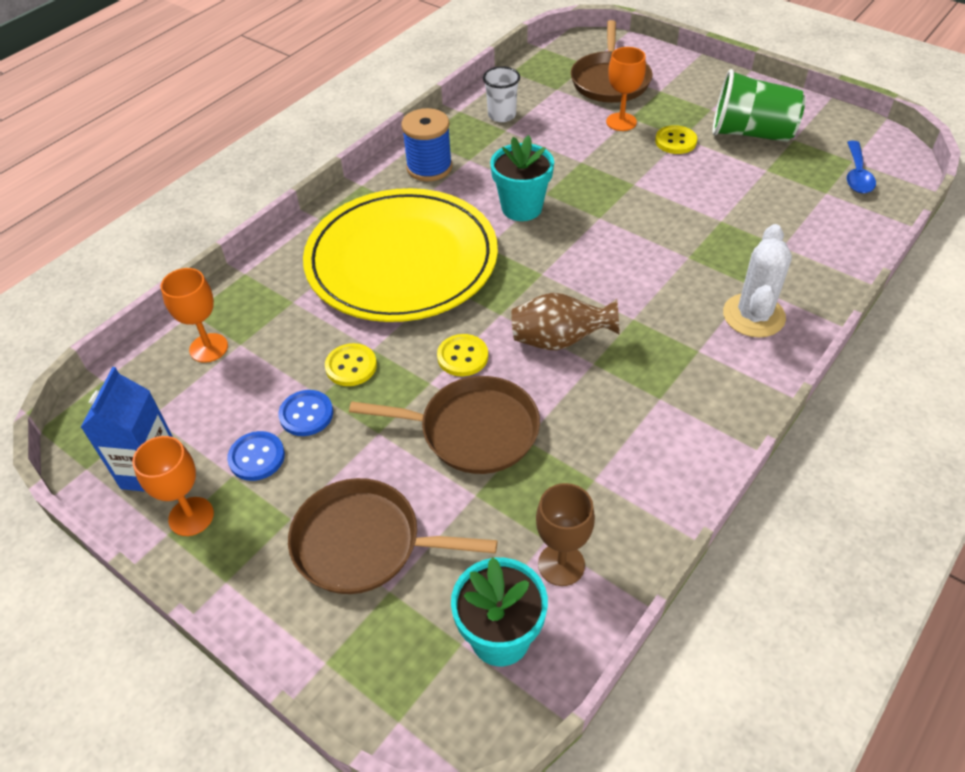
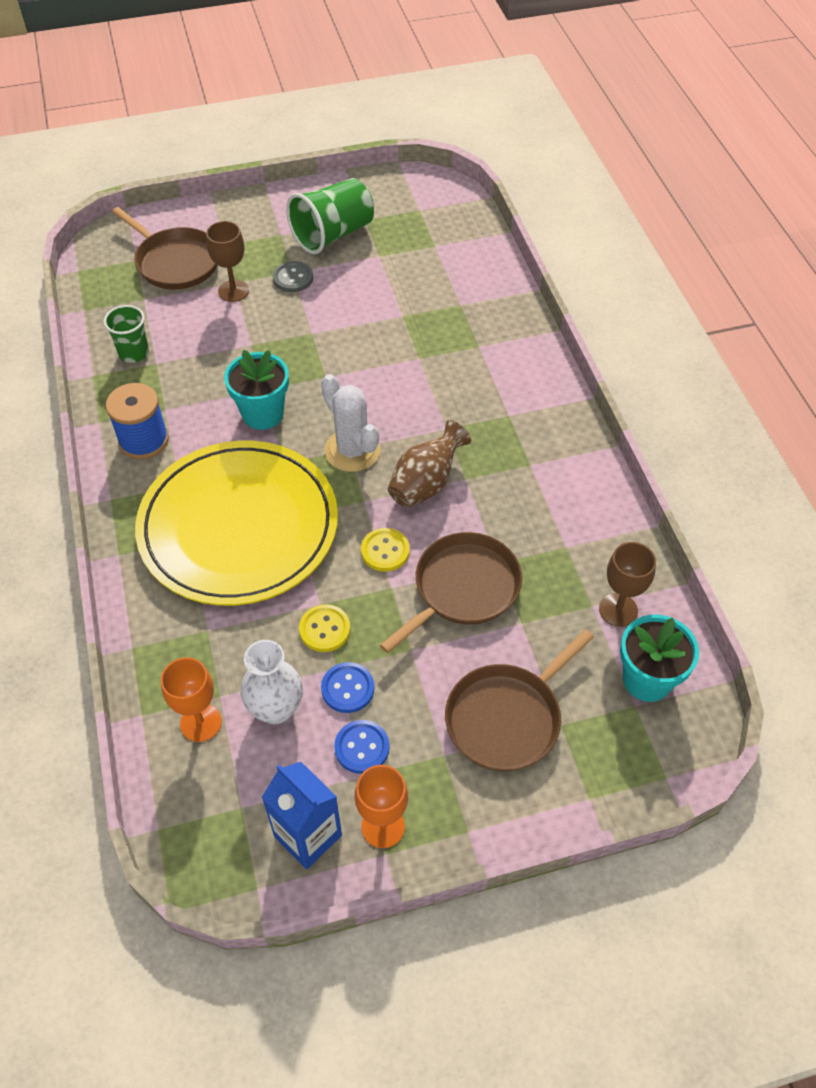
camera: 55 degrees left, 5 degrees up
(253, 382) = (276, 709): none -> white vase
(502, 115) = (134, 353): white cup -> green cup
(621, 122) = (233, 291): orange goblet -> brown goblet
(675, 141) = (293, 278): yellow button -> grey button
(753, 315) = (506, 365): white cactus -> white cactus (352, 450)
(857, 175) = (436, 219): blue spoon -> none

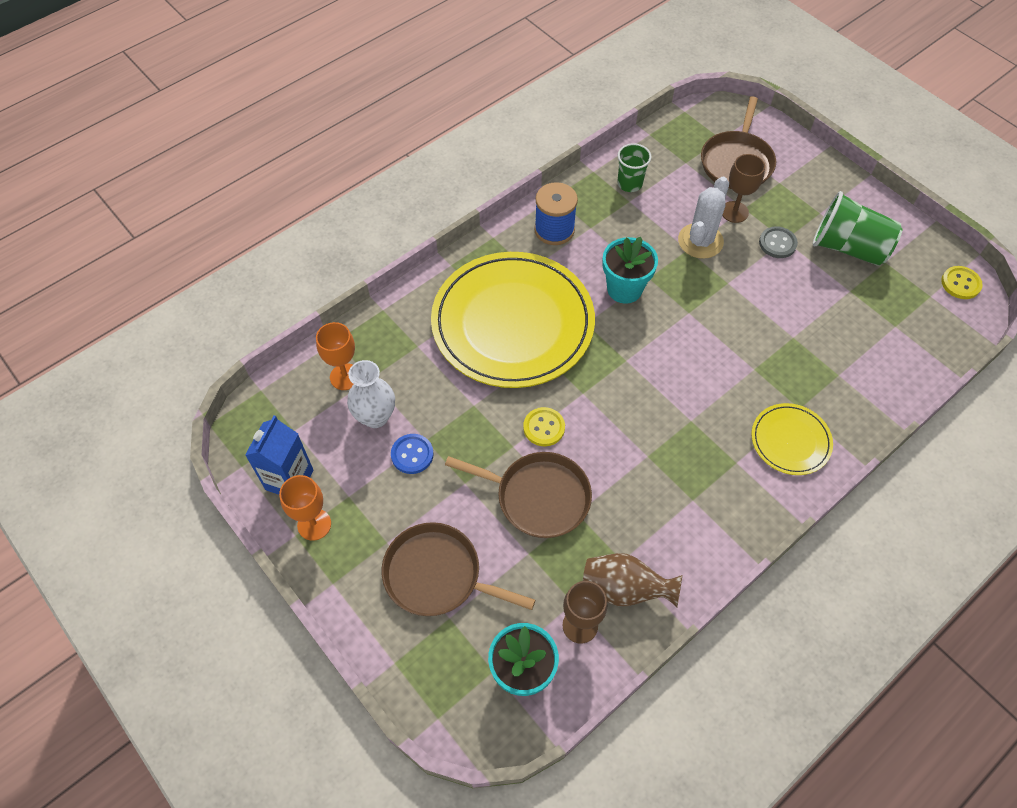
camera: 65 degrees right, 5 degrees up
(324, 629) = (454, 418): yellow button -> yellow button (960, 283)
(352, 450) = (626, 363): white cactus -> white cactus (700, 241)
(362, 747) = (369, 484): blue button -> none
(426, 483) = (625, 429): brown vase -> brown vase (624, 589)
(508, 367) = (790, 441): none -> yellow plate

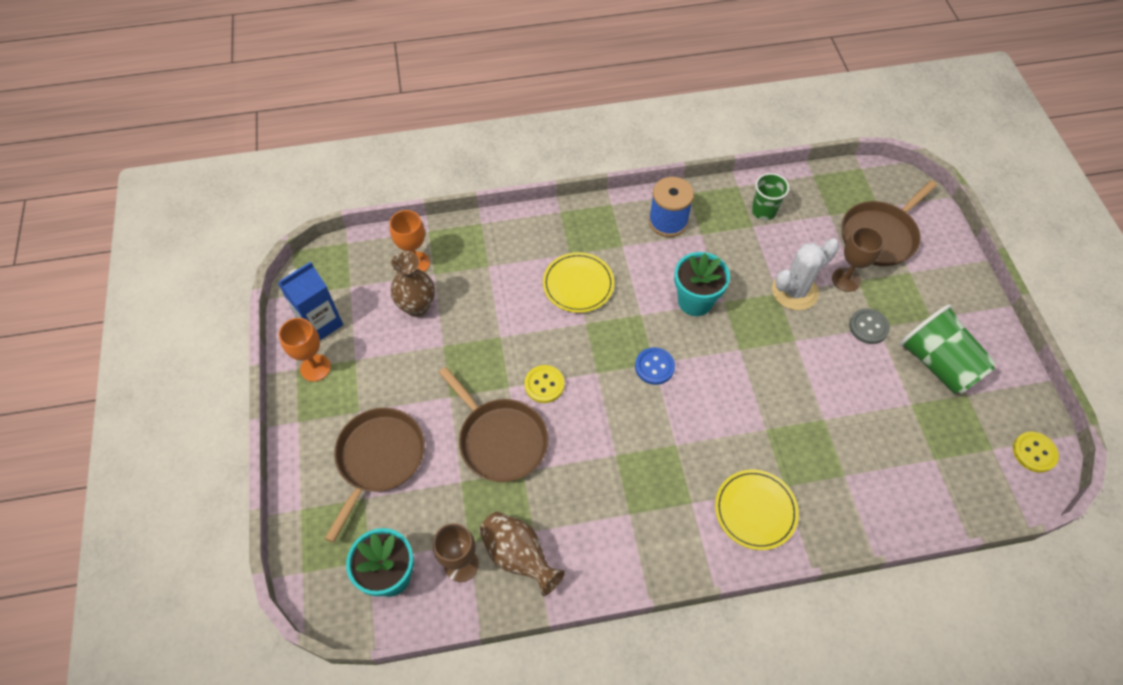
camera: 30 degrees right, 0 degrees up
(375, 416) = (417, 307): white vase -> brown vase
(412, 454) = (424, 352): blue button -> blue button (654, 367)
(438, 575) = (379, 459): brown pan -> brown pan turned 60 degrees clockwise
(512, 323) = (578, 284): yellow plate -> yellow plate, size x0.46

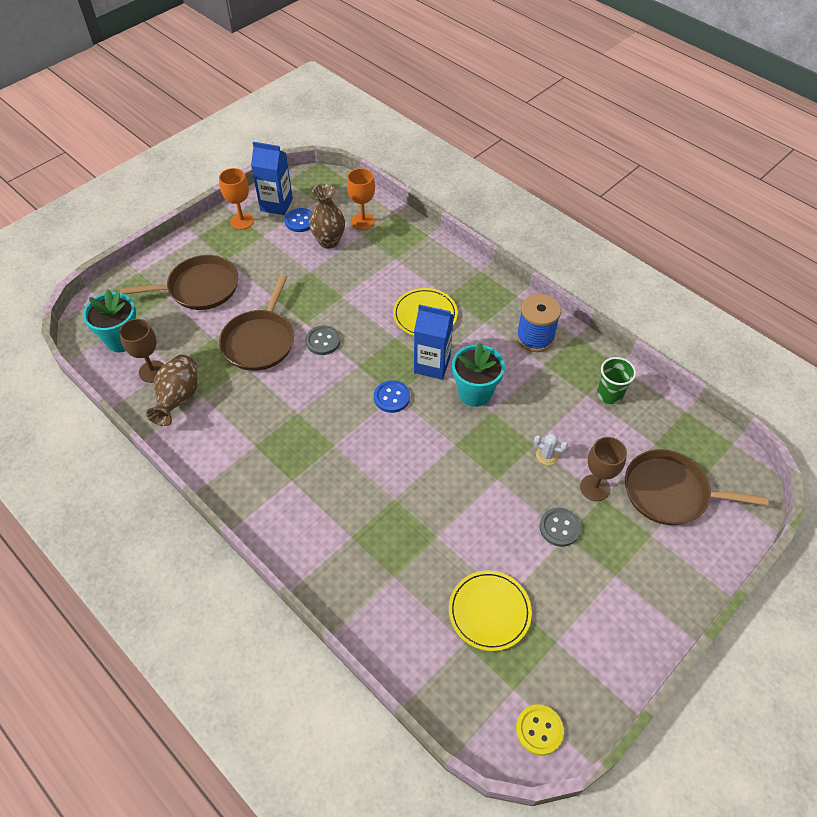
camera: 55 degrees right, 5 degrees down
(365, 315) = (300, 221): none -> blue button
(544, 385) = (323, 341): yellow button -> grey button
(640, 314) = (432, 365): none -> blue carton
(755, 510) = (315, 526): yellow plate -> yellow plate (489, 611)
(794, 291) = (547, 455): white cactus -> white cactus, size x0.48
(938, 363) = (569, 602): green cup -> none

